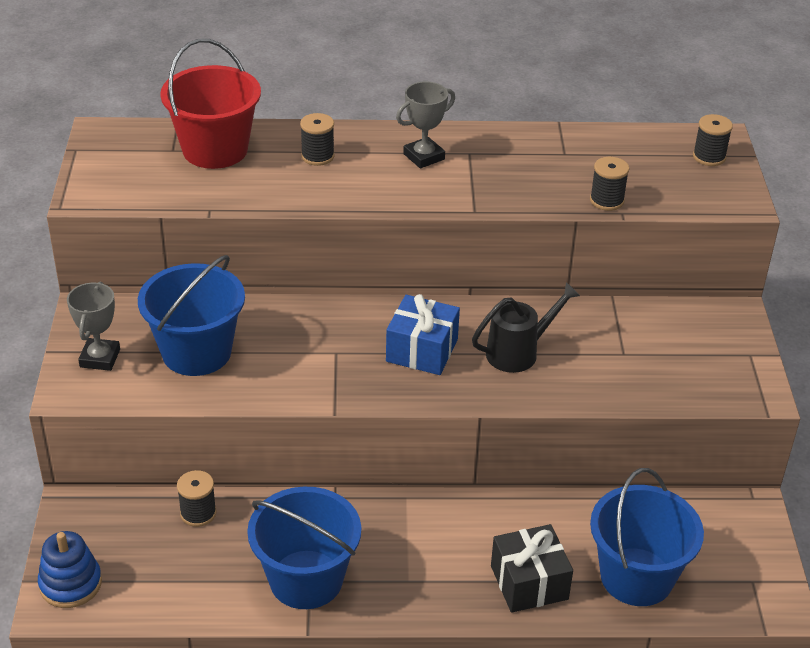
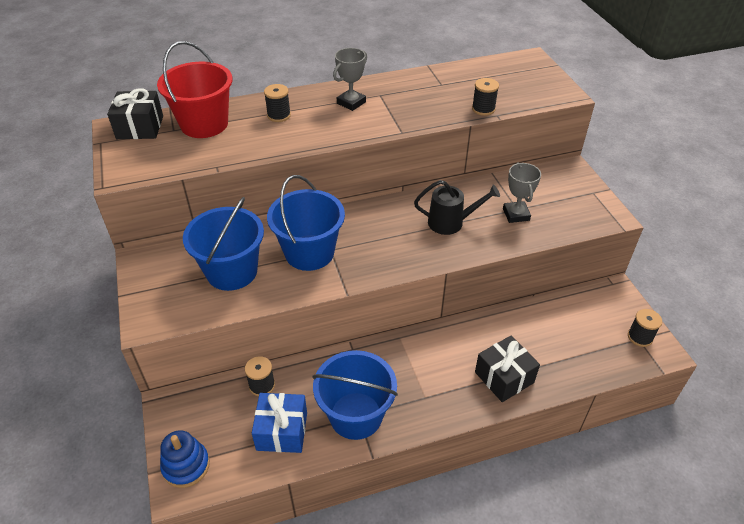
camera: 15 degrees left, 5 degrees up
(100, 358) = (161, 292): grey trophy -> grey trophy (516, 214)
(131, 138) = (140, 127): none -> black gift
(422, 350) = (387, 235): blue gift -> blue gift (282, 431)
(518, 352) = (451, 222): black watering can -> black watering can turned 45 degrees clockwise
(636, 577) = (569, 355): blue bucket -> blue bucket (309, 252)
(709, 157) = (531, 70): black spool -> black spool (640, 337)

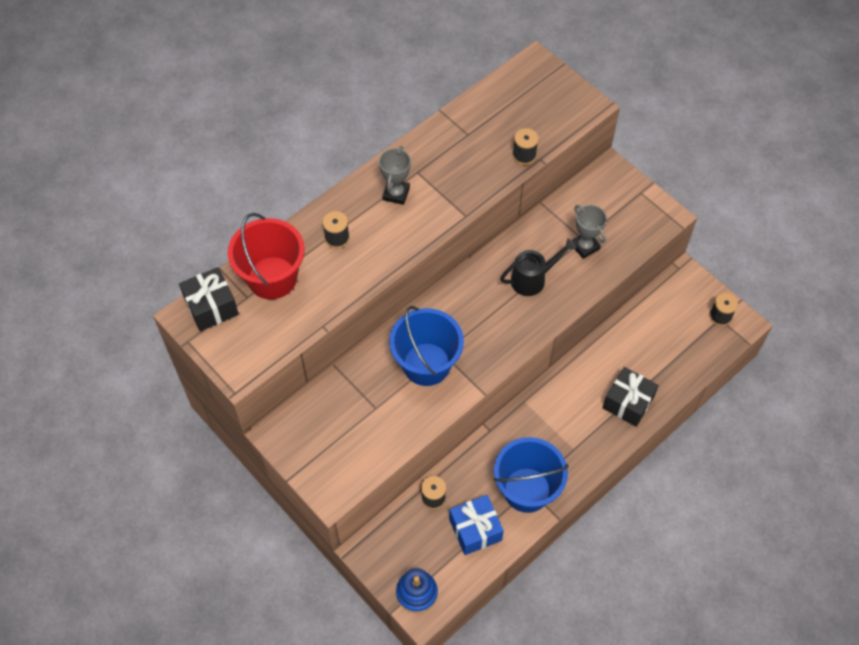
camera: 25 degrees left, 15 degrees up
(232, 271) = (370, 413): blue bucket -> none

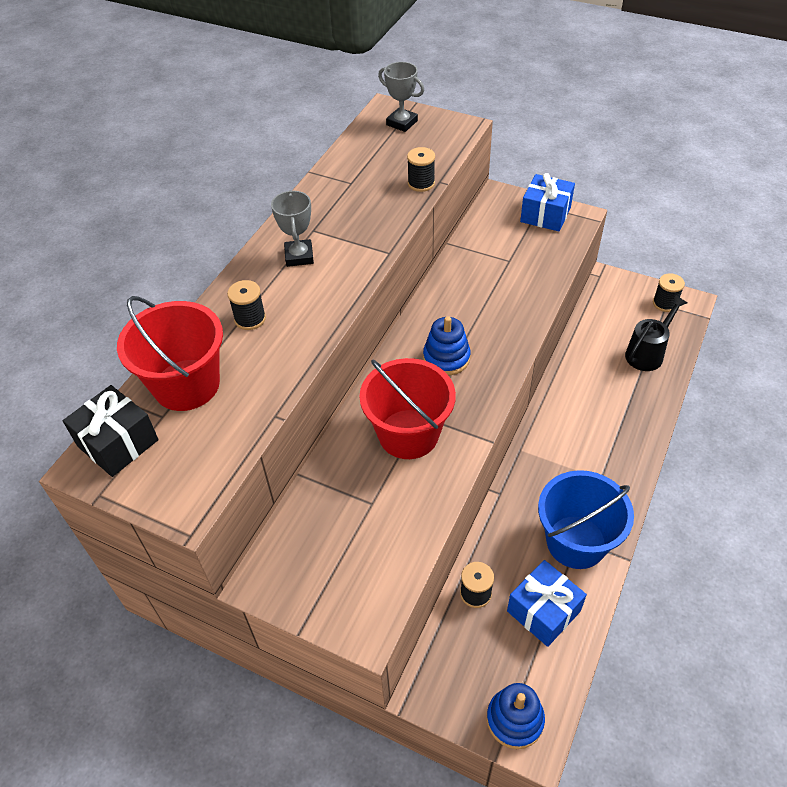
camera: 20 degrees left, 10 degrees down
(426, 364) = (408, 434): blue bucket -> red bucket
(486, 311) = (446, 358): none -> blue stacking toy
(533, 279) = (479, 311): black watering can -> black watering can (647, 353)
(585, 246) = (515, 266): grey trophy -> grey trophy (402, 123)
(628, 402) = (628, 412): black gift -> none
(639, 204) = (545, 214): none -> blue gift

